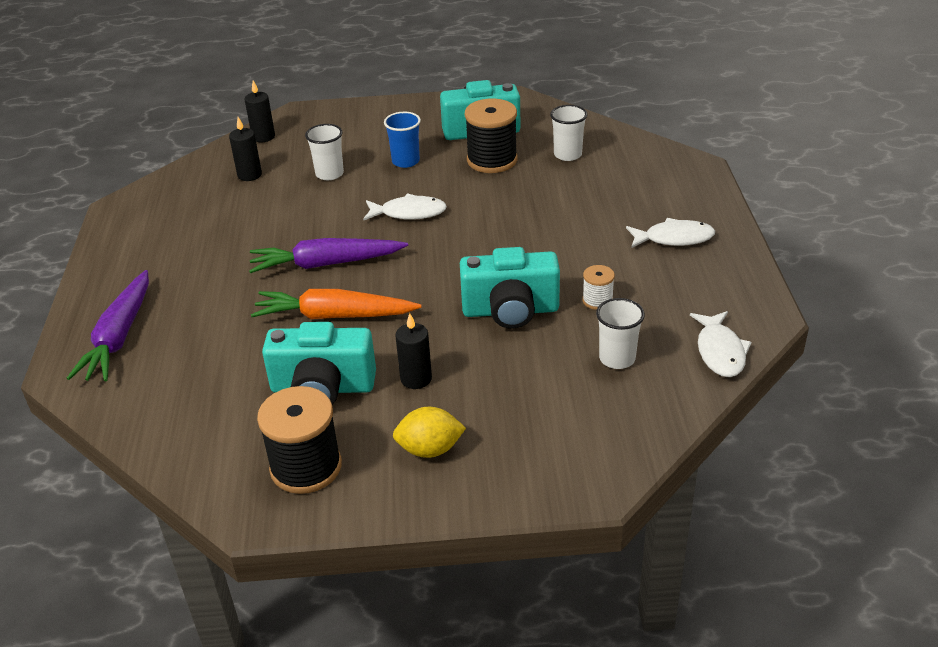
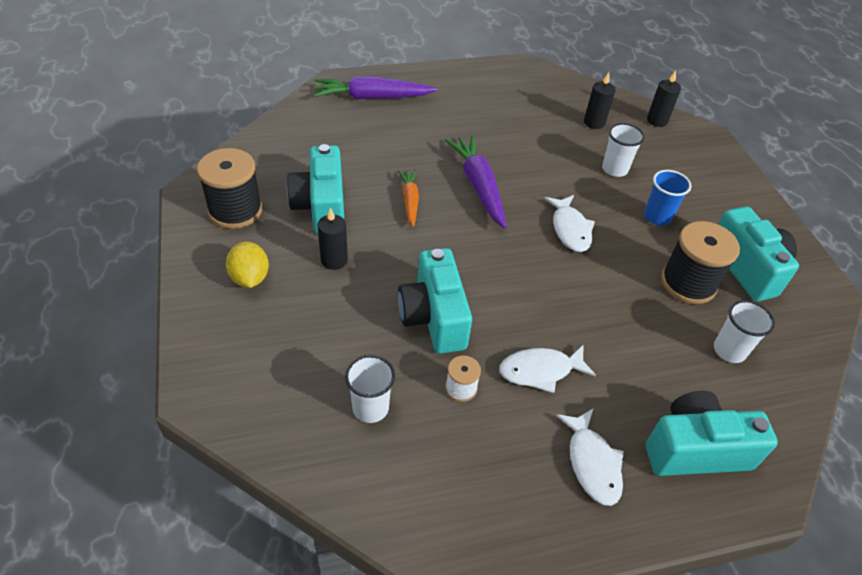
camera: 75 degrees right, 10 degrees up
(334, 316) = (410, 200): orange carrot -> orange carrot, size x0.58
(661, 188) = (695, 449): none -> turquoise camera
(720, 351) = (389, 507): white fish -> white fish (540, 371)

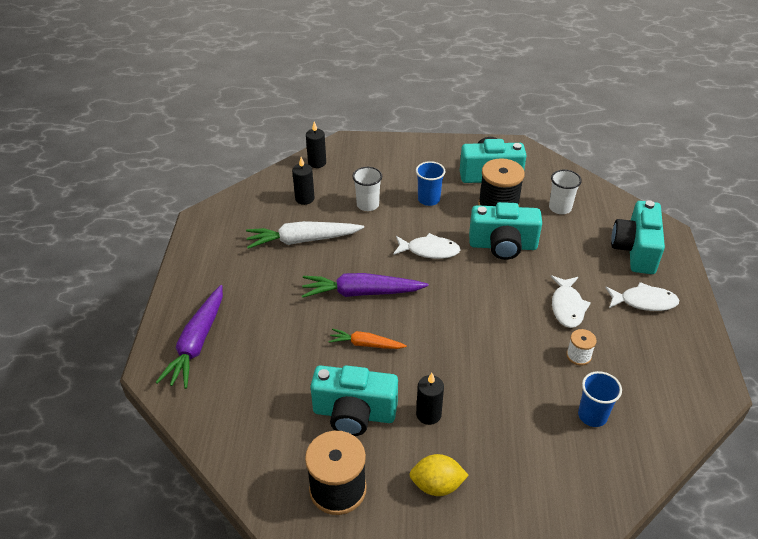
camera: 70 degrees left, 5 degrees down
(370, 408) = (592, 415): white cup -> blue cup
(434, 317) = (507, 357): turquoise camera -> turquoise camera (503, 245)
(531, 132) = (302, 240): none -> white carrot

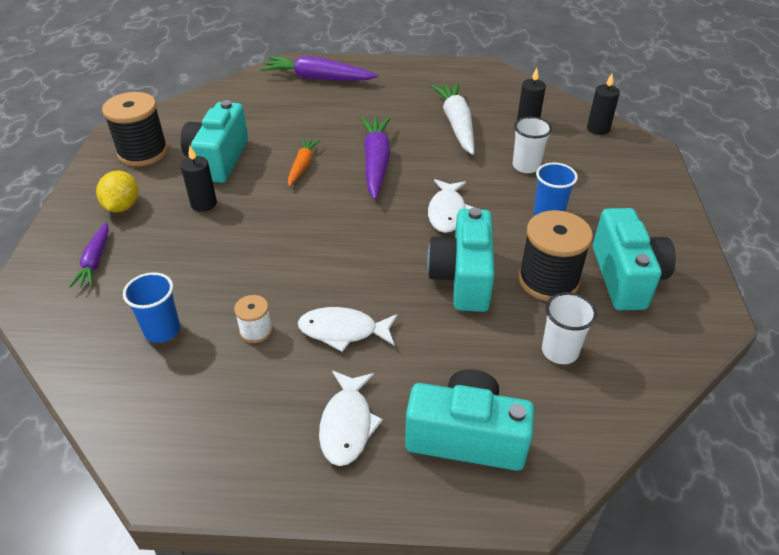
camera: 90 degrees right, 0 degrees up
(521, 488) = (95, 261): none -> purple carrot

